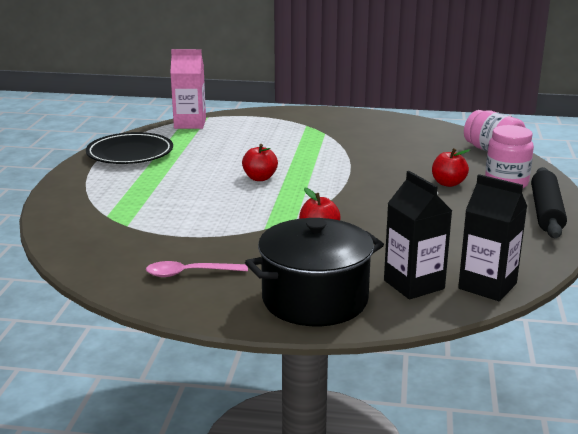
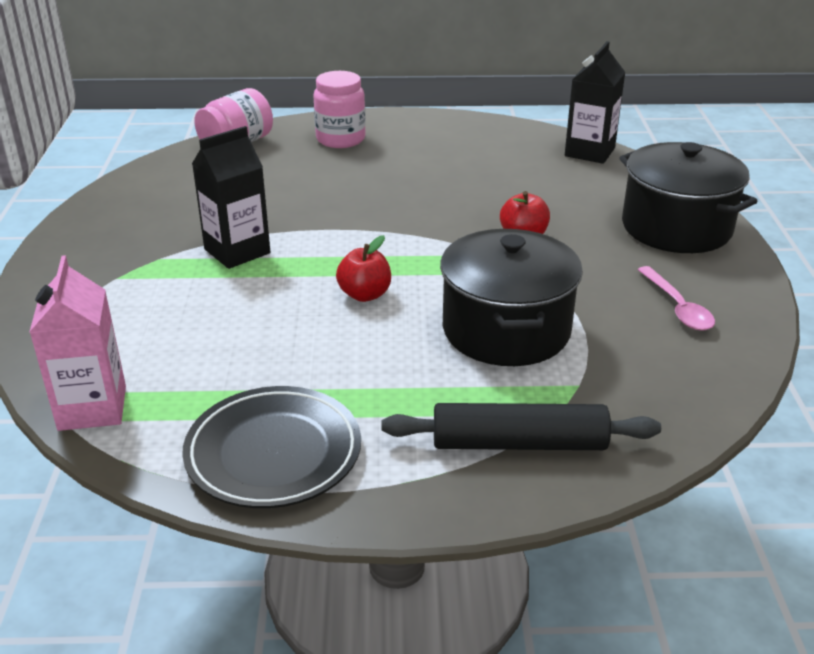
camera: 100 degrees left, 10 degrees up
(197, 212) = (506, 330): none -> black pot
(414, 284) = (610, 182): black carton -> black carton (237, 251)
(448, 183) = (349, 168): red apple -> none
(546, 212) = (413, 124): black rolling pin -> black rolling pin (518, 443)

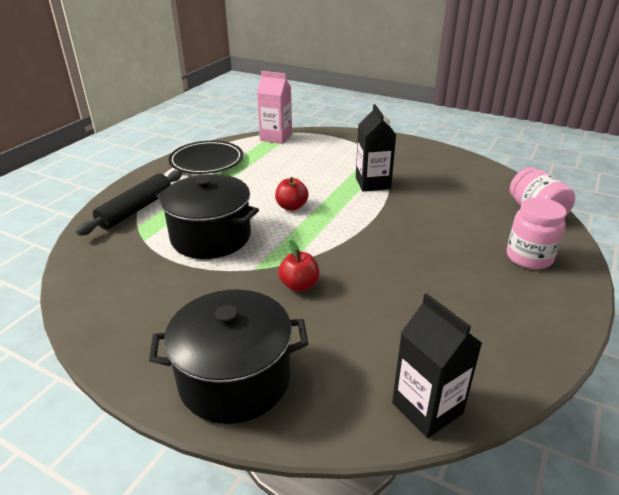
camera: 120 degrees right, 0 degrees up
(677, 307) = (149, 311): pink spoon -> none

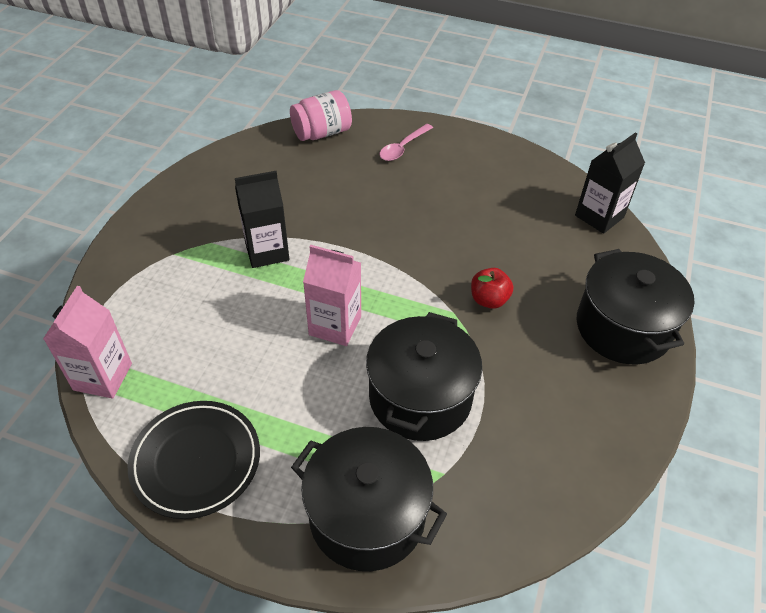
camera: 100 degrees left, 15 degrees up
(136, 209) = (367, 515): black rolling pin -> black pot
(291, 206) = (335, 325): red apple -> pink carton
(529, 257) = (403, 148): pink jar -> pink spoon

